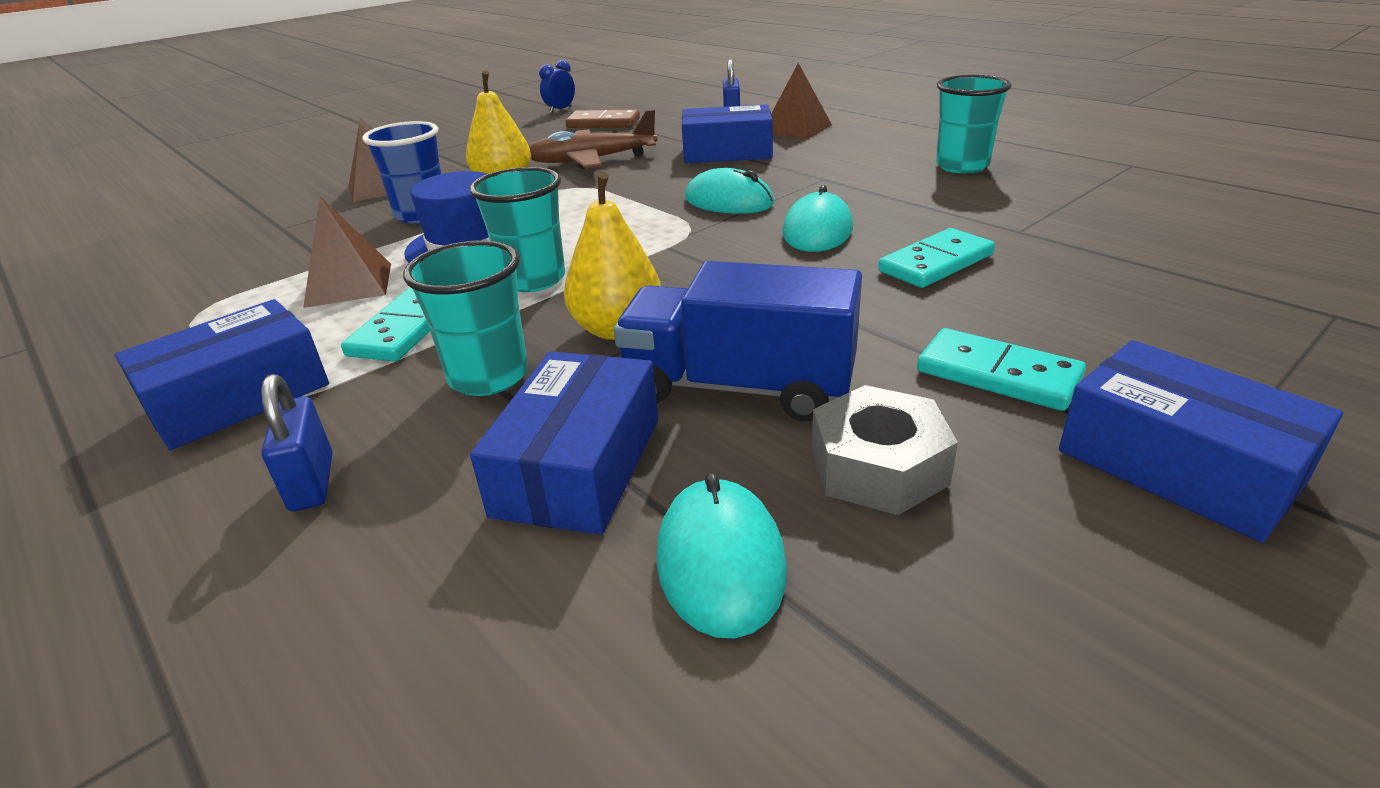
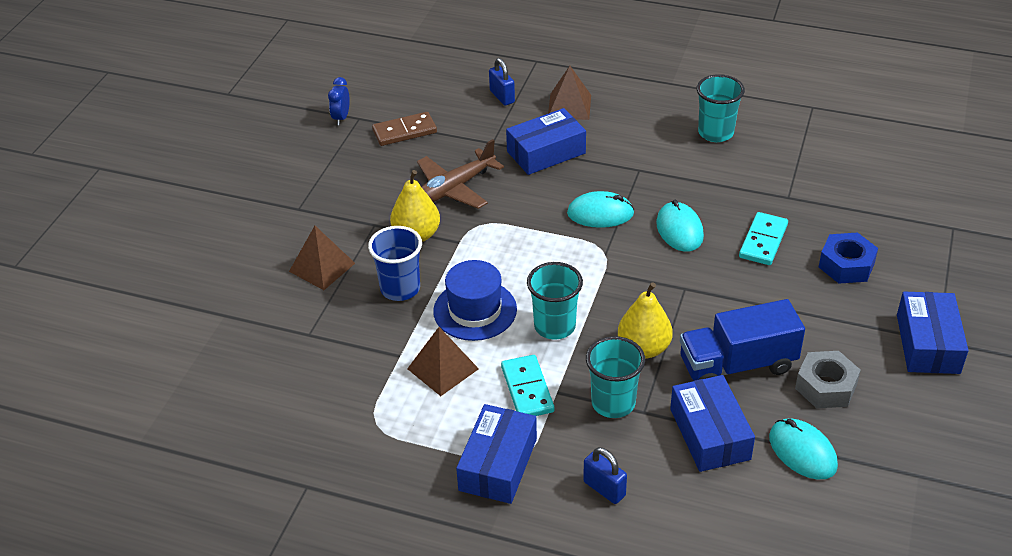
camera: 30 degrees left, 10 degrees up
(998, 374) = (839, 316): turquoise domino -> none
(1066, 315) = (846, 265): none -> blue nut
(1178, 465) = (927, 344): blue box -> blue box turned 75 degrees clockwise

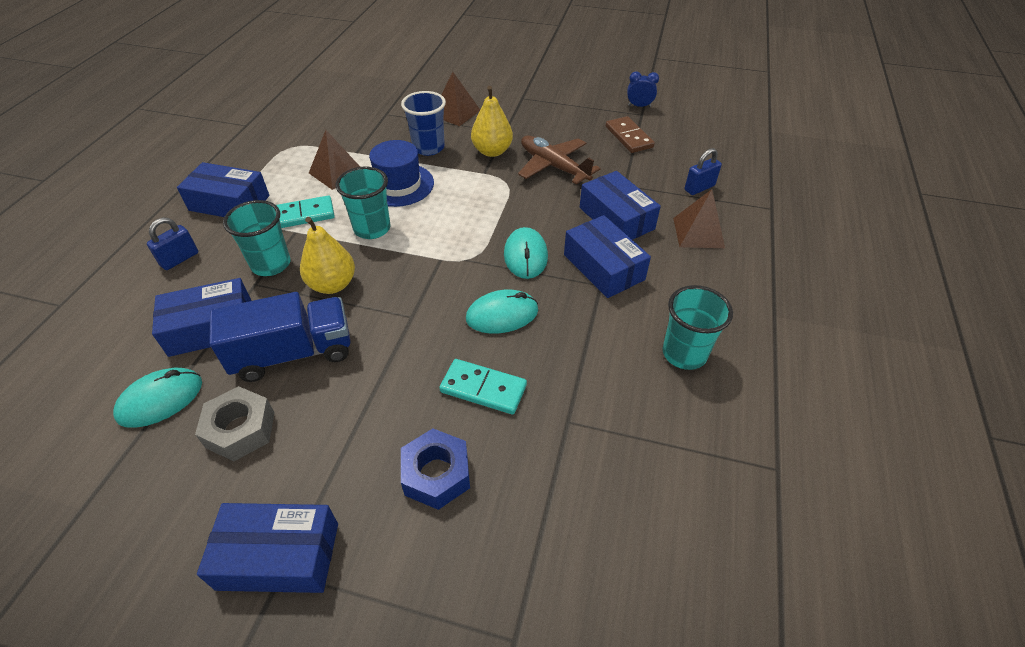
camera: 85 degrees right, 5 degrees up
(616, 166) = (603, 267): none -> blue box
(737, 365) = (293, 353): blue truck -> blue truck turned 90 degrees clockwise

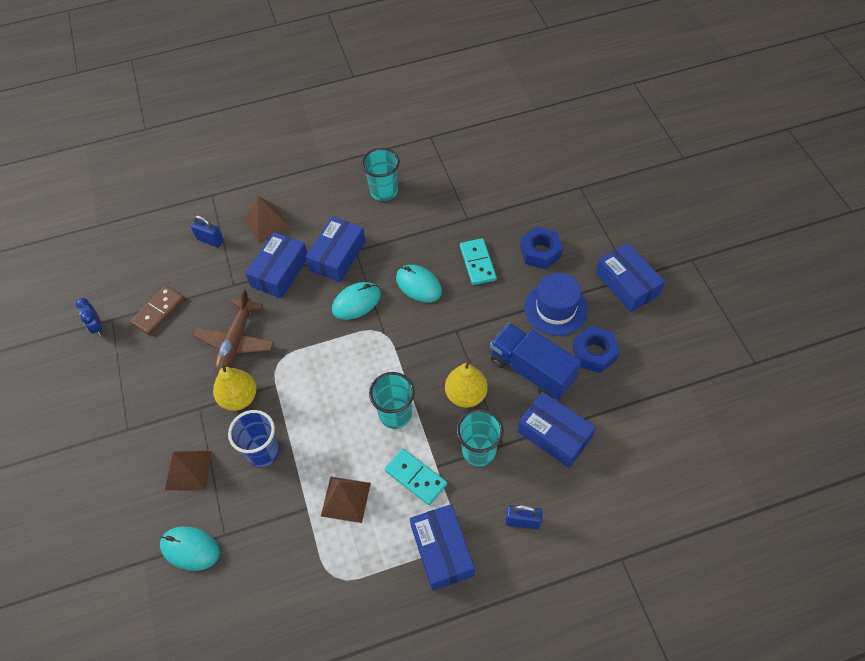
camera: 120 degrees left, 10 degrees up
(160, 399) = (615, 411): turquoise mouse -> turquoise mouse (190, 549)
(240, 429) = (594, 353): grey nut -> blue nut
(399, 185) = (331, 436): blue hat -> blue hat (556, 308)

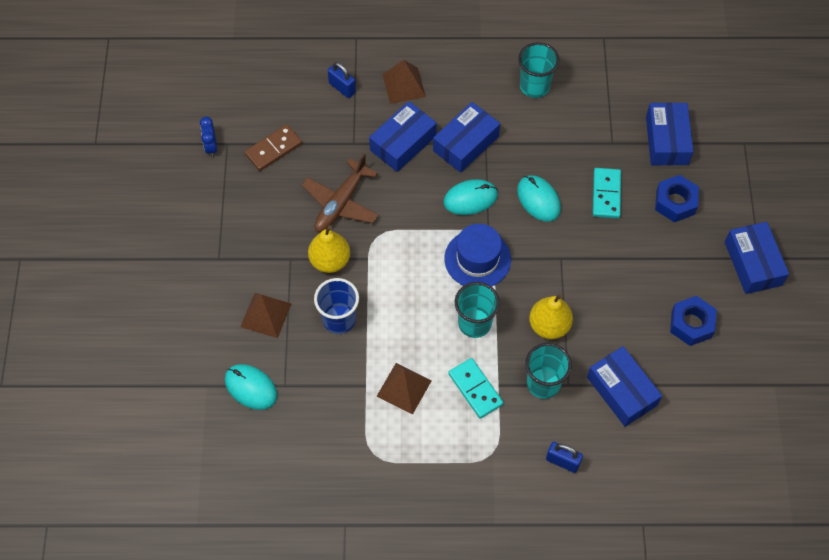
camera: 15 degrees right, 5 degrees up
(442, 551) = (478, 463): blue box -> blue box (666, 140)
(532, 370) = (622, 322): blue truck -> none
(556, 308) = (669, 266): blue hat -> blue hat (477, 259)

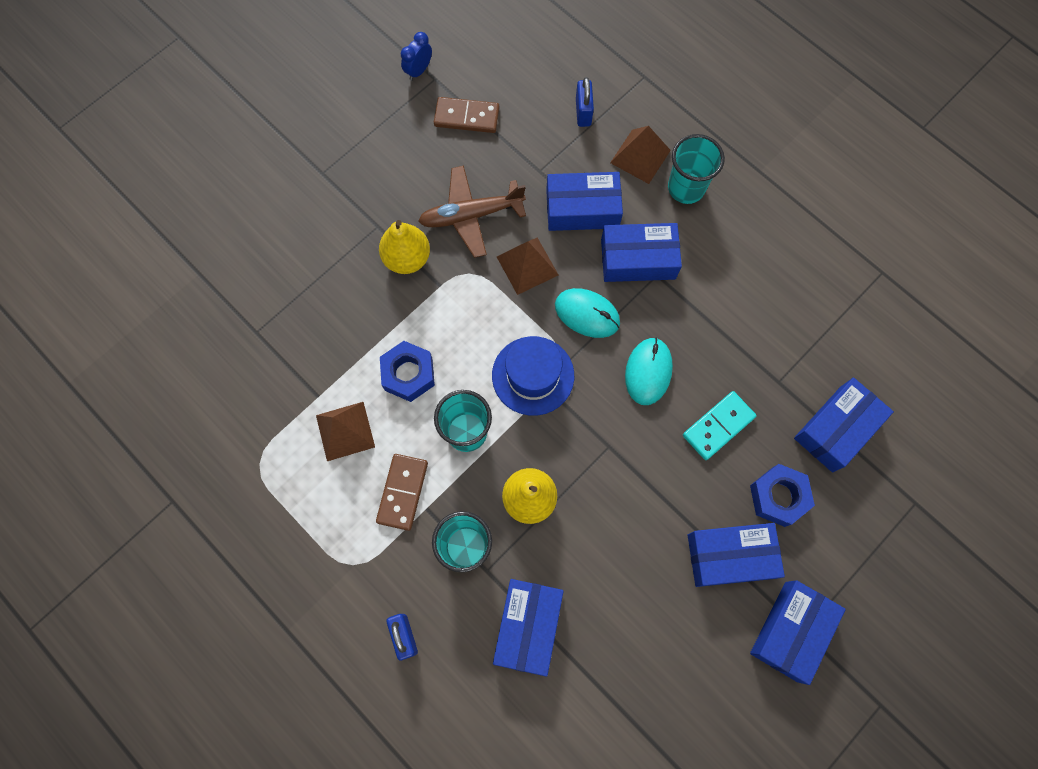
camera: 45 degrees right, 10 degrees up
(251, 387) = (228, 308): turquoise mouse -> none
(266, 315) = (306, 257): brown pyramid -> brown pyramid (527, 265)
(339, 319) = (359, 317): blue cup -> none
(475, 389) = (403, 492): turquoise domino -> brown domino
(534, 86) = (761, 261): turquoise cup -> turquoise cup (686, 188)
(684, 255) = (730, 556): none -> blue box
(691, 324) = (663, 629): blue nut -> blue nut (408, 374)

